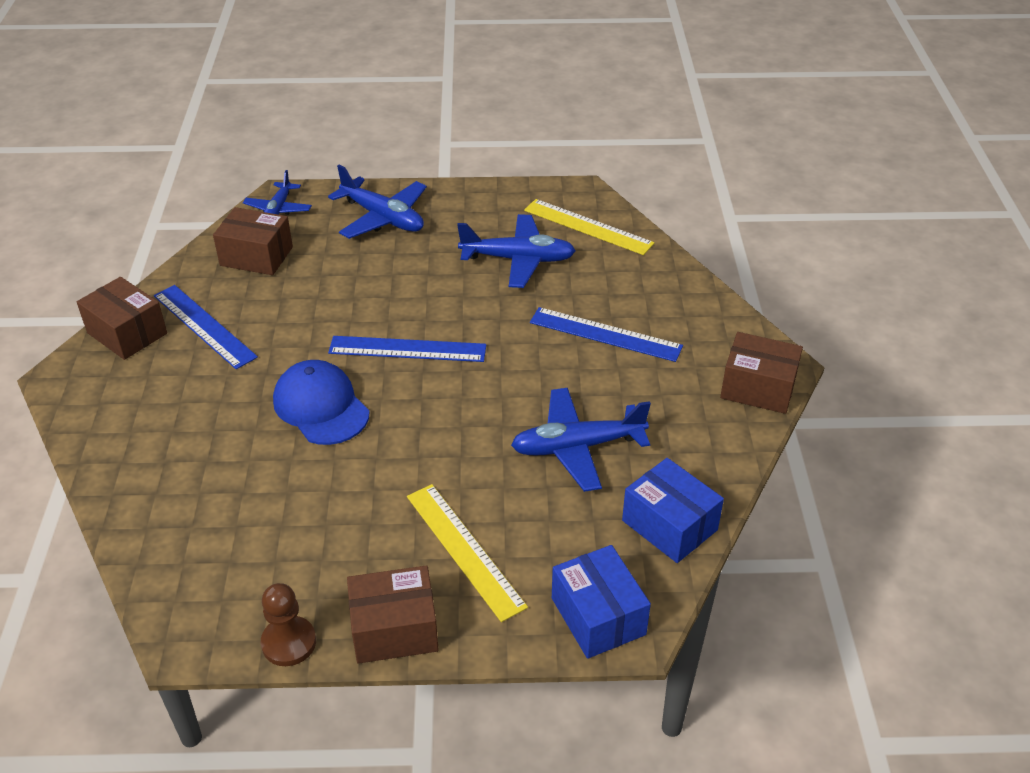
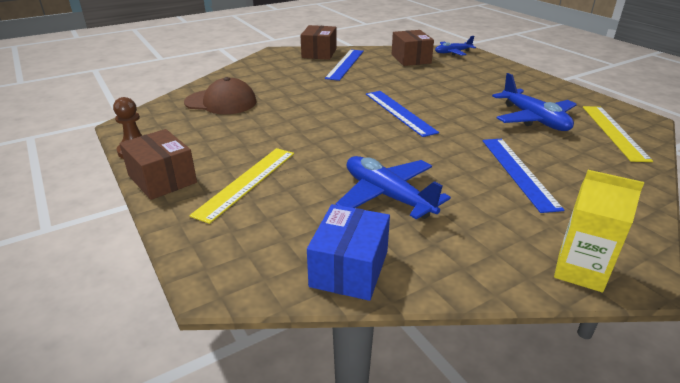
camera: 60 degrees right, 10 degrees down
(208, 508) = (221, 102): none -> brown cap
(321, 406) = (322, 105): blue cap -> none
(382, 218) = (493, 74): blue plane -> none
(598, 616) = (220, 260): blue box -> none
(758, 388) = (580, 271): brown box -> yellow carton

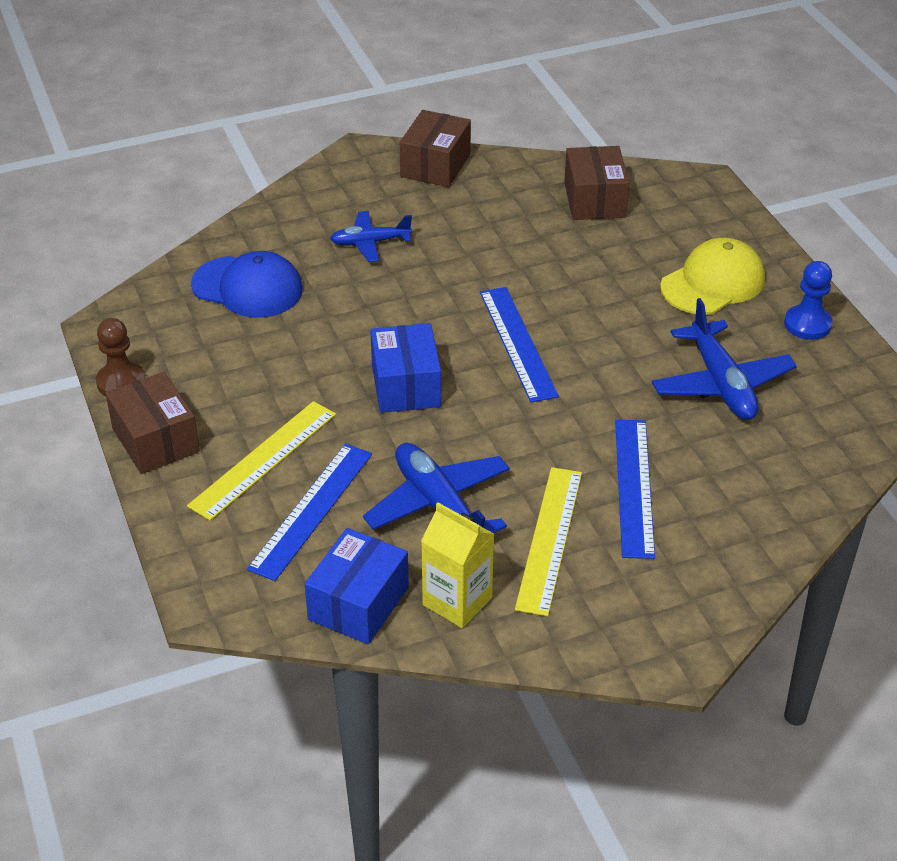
camera: 10 degrees right, 10 degrees up
(221, 102) = (247, 287): brown cap -> blue cap
(337, 136) = (406, 385): none -> blue box
(345, 64) = (472, 204): blue ruler -> blue ruler (311, 510)
(453, 52) = (680, 188): blue plane -> blue plane (370, 243)
(495, 82) = (713, 283): none -> yellow cap
(561, 92) = (807, 324): none -> blue pawn
(580, 271) = (618, 642): yellow carton -> yellow carton (457, 601)
(614, 132) = (828, 426): yellow ruler -> yellow ruler (549, 539)

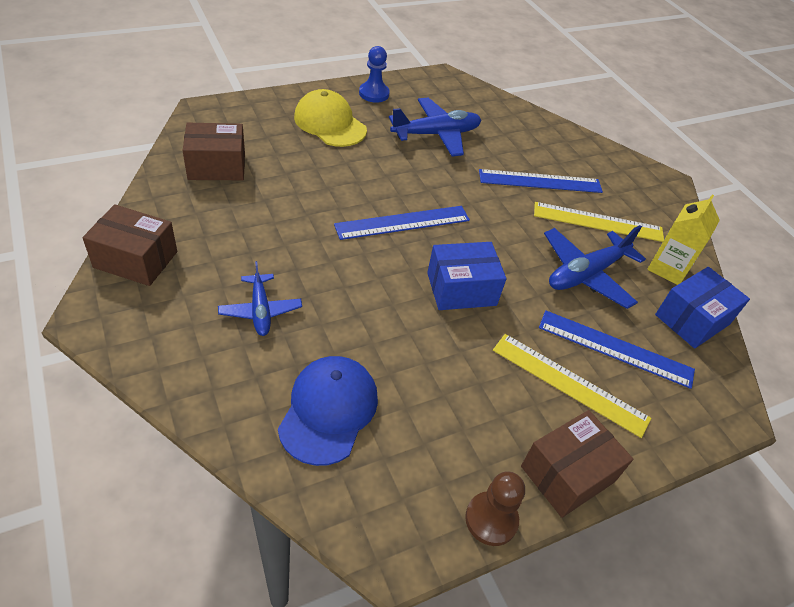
camera: 100 degrees left, 5 degrees up
(358, 603) = (692, 319): blue box -> blue box turned 60 degrees counterclockwise

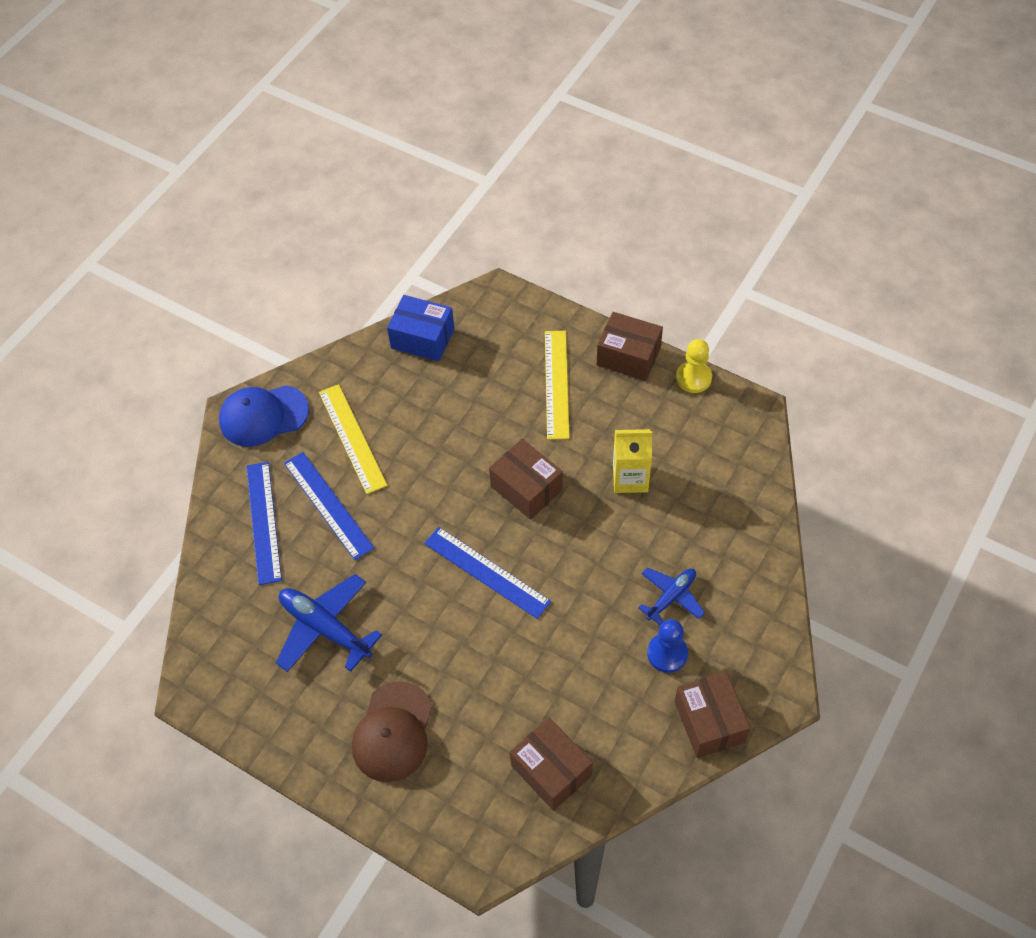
camera: 115 degrees left, 10 degrees up
(328, 410) = (706, 498): blue cap -> blue cap (263, 416)
(330, 123) = (393, 732): yellow cap -> brown cap
(374, 94) = (297, 734): blue pawn -> blue pawn (667, 653)
(461, 289) = (526, 488): blue box -> brown box
(491, 519) = (693, 378): brown pawn -> yellow pawn
(586, 274) = (431, 419): blue plane -> none
(615, 349) = (498, 371): blue ruler -> blue ruler (264, 522)
(668, 268) = (373, 371): yellow carton -> yellow carton (630, 478)

